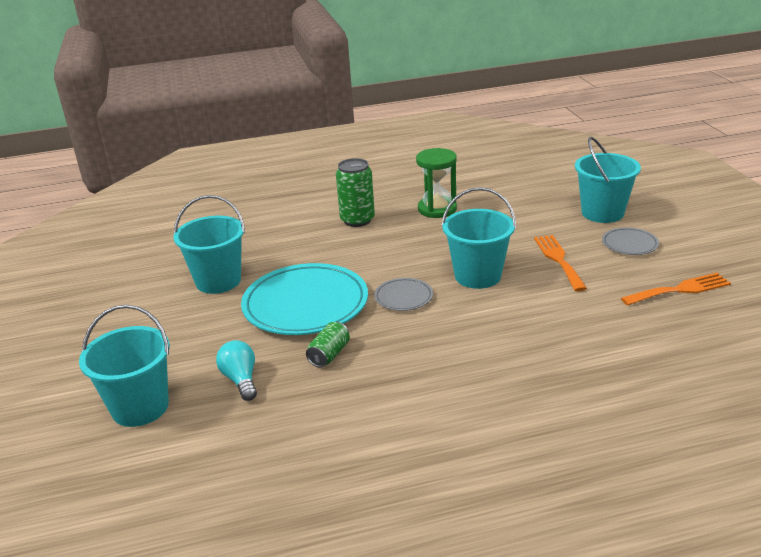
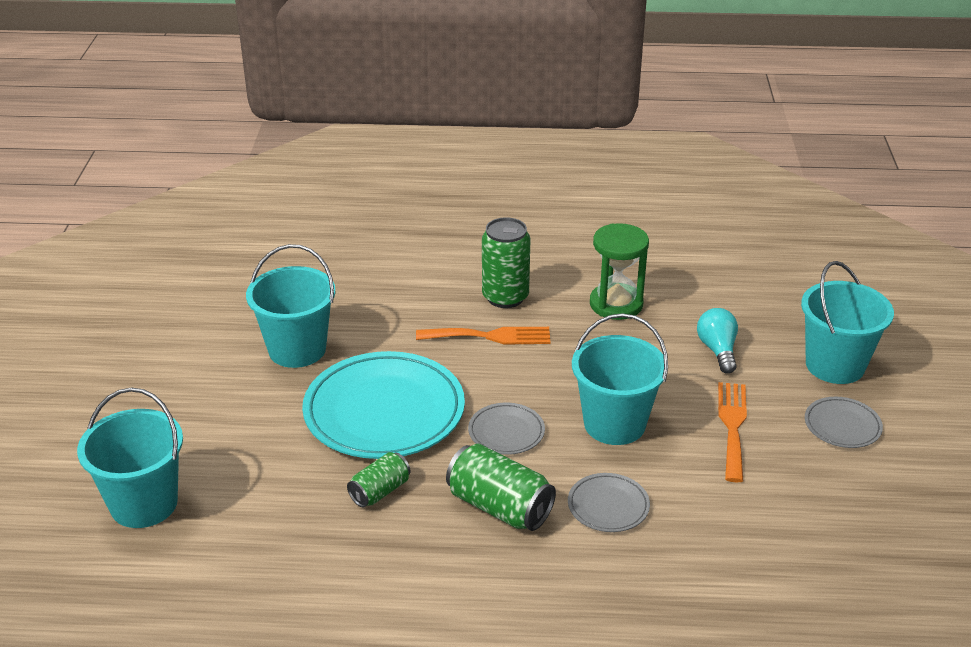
camera: 15 degrees right, 5 degrees up
(241, 380) = (266, 498): turquoise light bulb -> turquoise light bulb (717, 350)
(425, 343) = (499, 507): none -> green can
(503, 324) = (608, 506): none -> grey plate
(680, 290) = (867, 515): orange fork -> orange fork (490, 336)

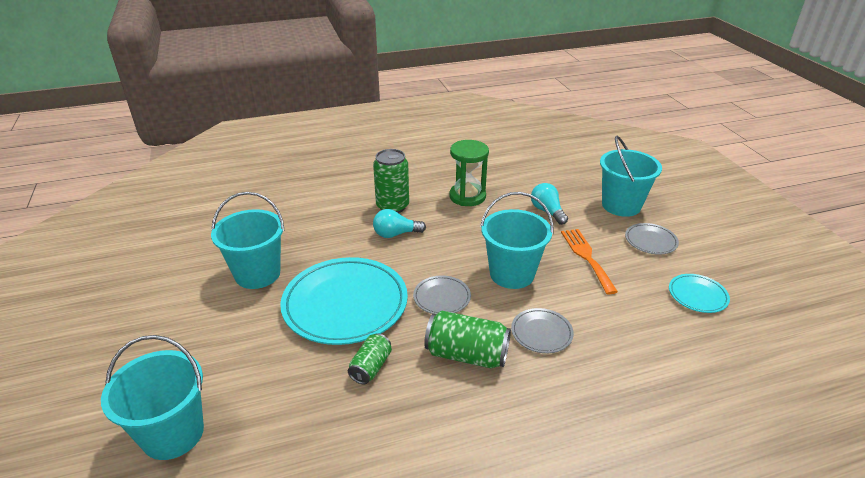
camera: 20 degrees left, 0 degrees up
(490, 336) = (396, 234): orange fork -> turquoise light bulb
(855, 514) = (697, 295): none -> turquoise plate

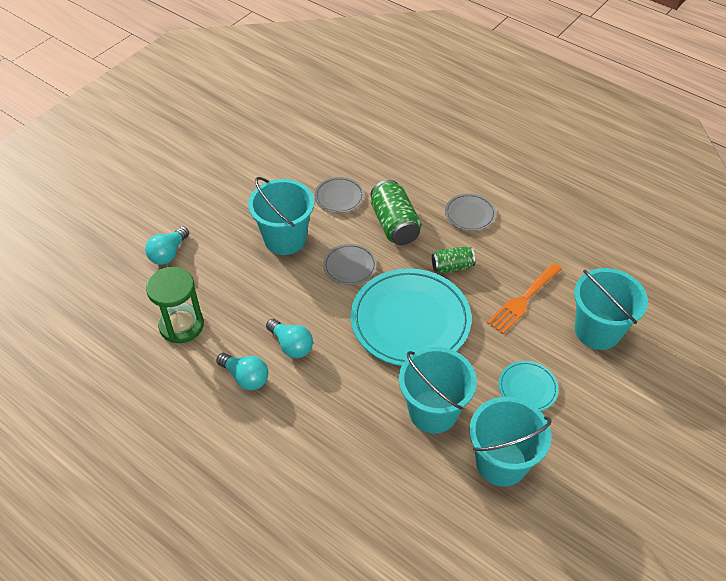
camera: 125 degrees left, 15 degrees up
(392, 206) = (245, 377): green can -> turquoise light bulb
(586, 257) = (225, 204): orange fork -> orange fork (523, 300)
(621, 205) = (121, 208): turquoise bucket -> turquoise bucket (501, 462)
(650, 241) = (172, 175): grey plate -> grey plate (470, 214)
(697, 295) = (230, 136): turquoise plate -> turquoise plate (527, 388)

